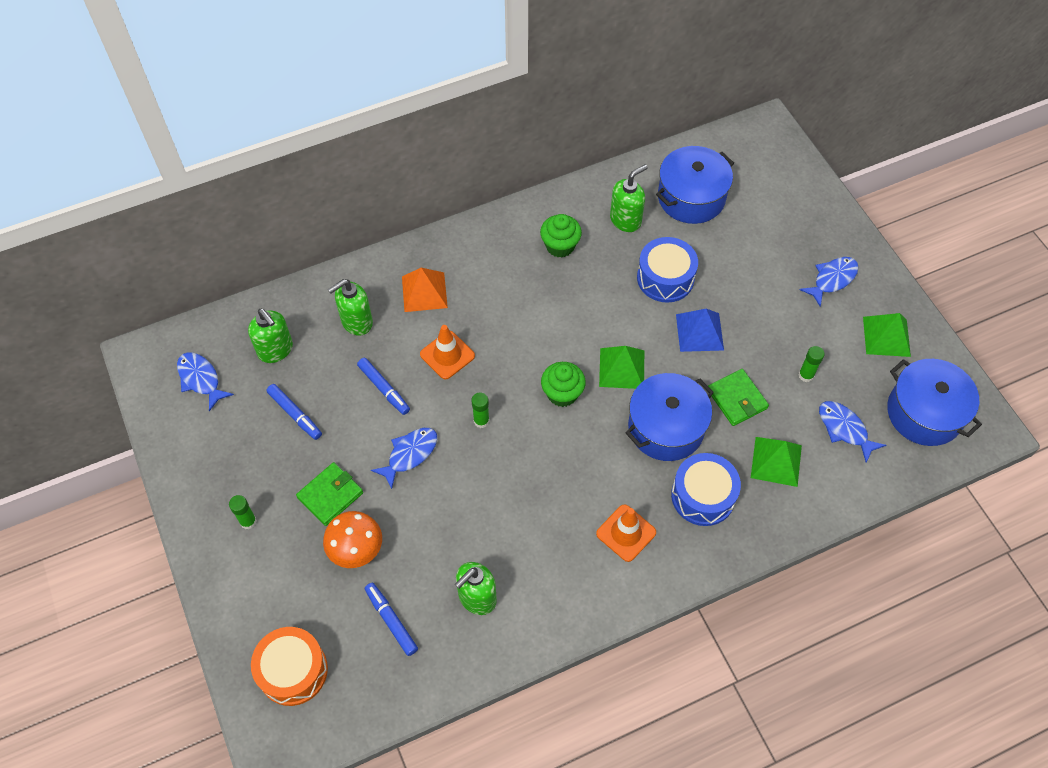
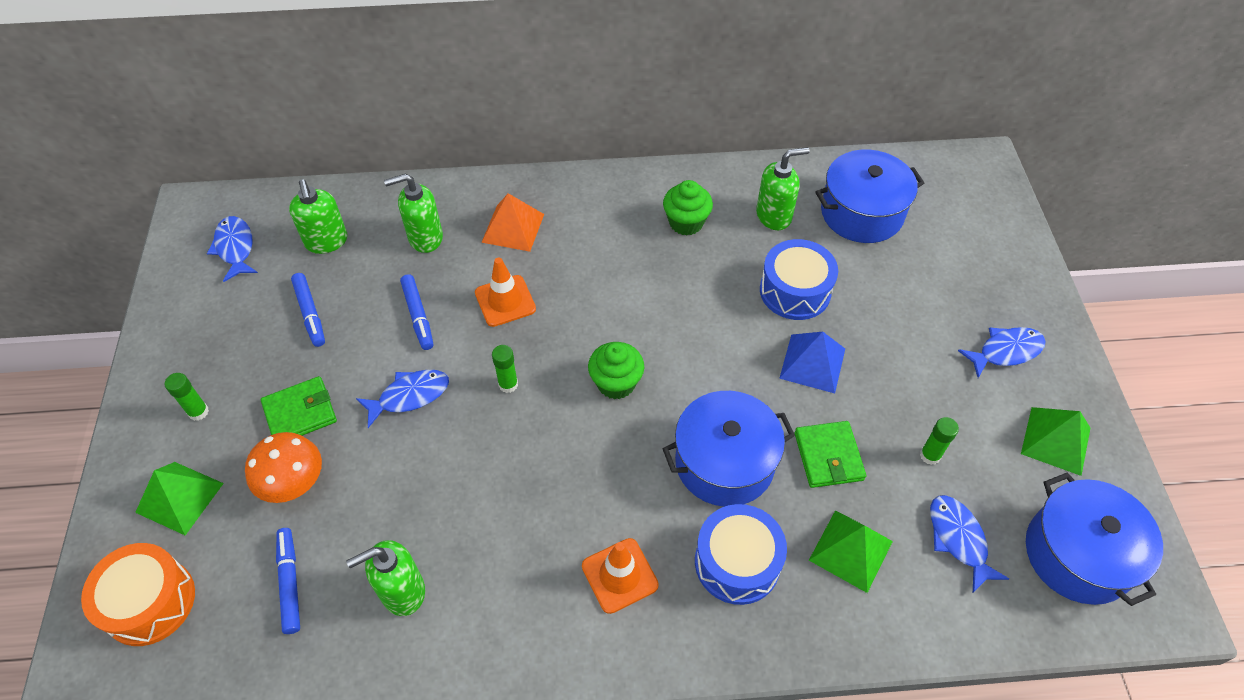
camera: 20 degrees right, 5 degrees down
(621, 368) = (699, 376): green pyramid -> green pyramid (179, 497)

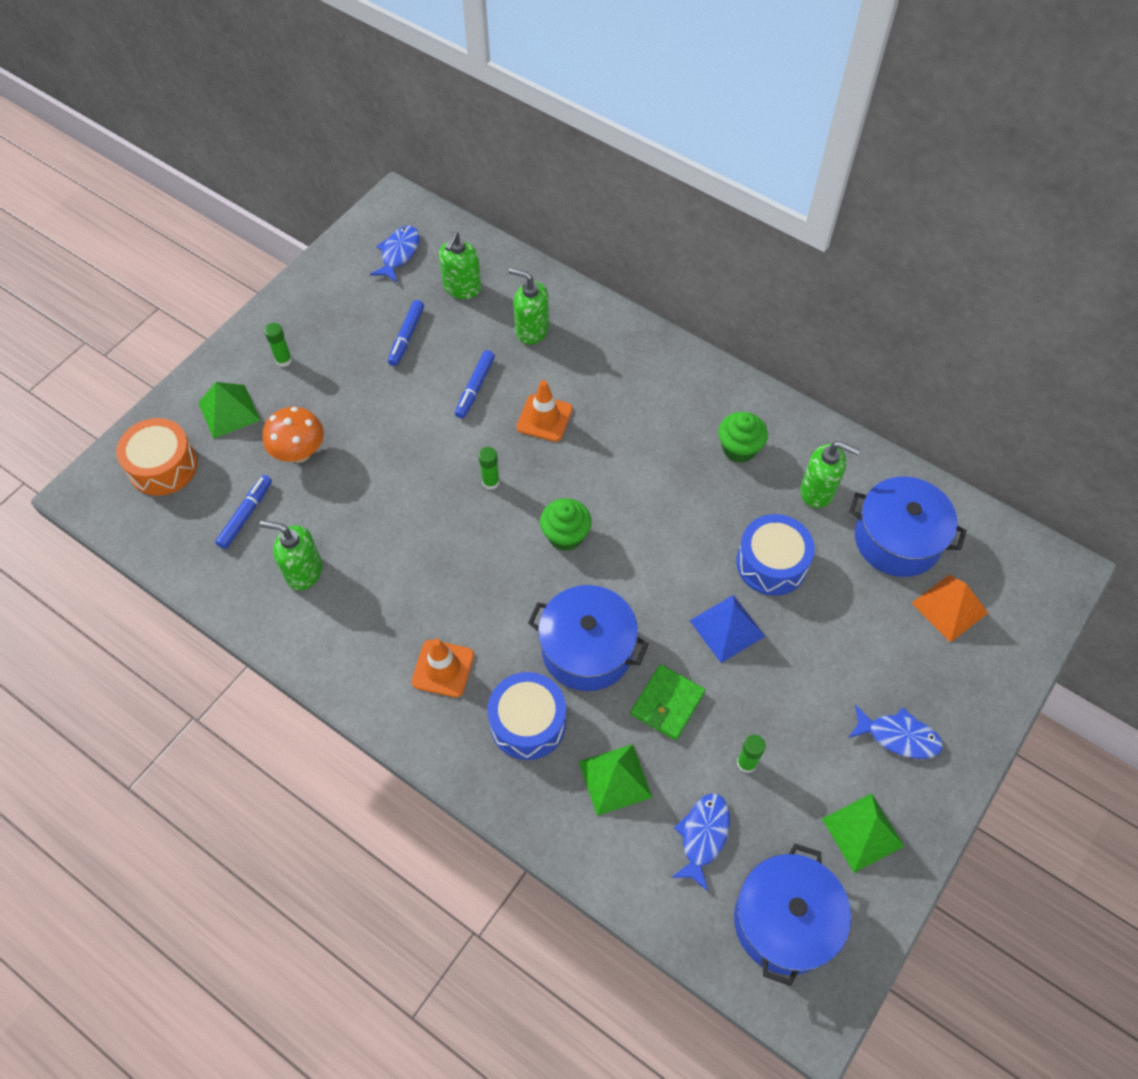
camera: 40 degrees right, 5 degrees up
(300, 412) = (342, 405): green wallet -> none
(409, 396) = (419, 443): blue fish -> none
(513, 228) = (601, 364): orange pyramid -> orange pyramid (949, 607)

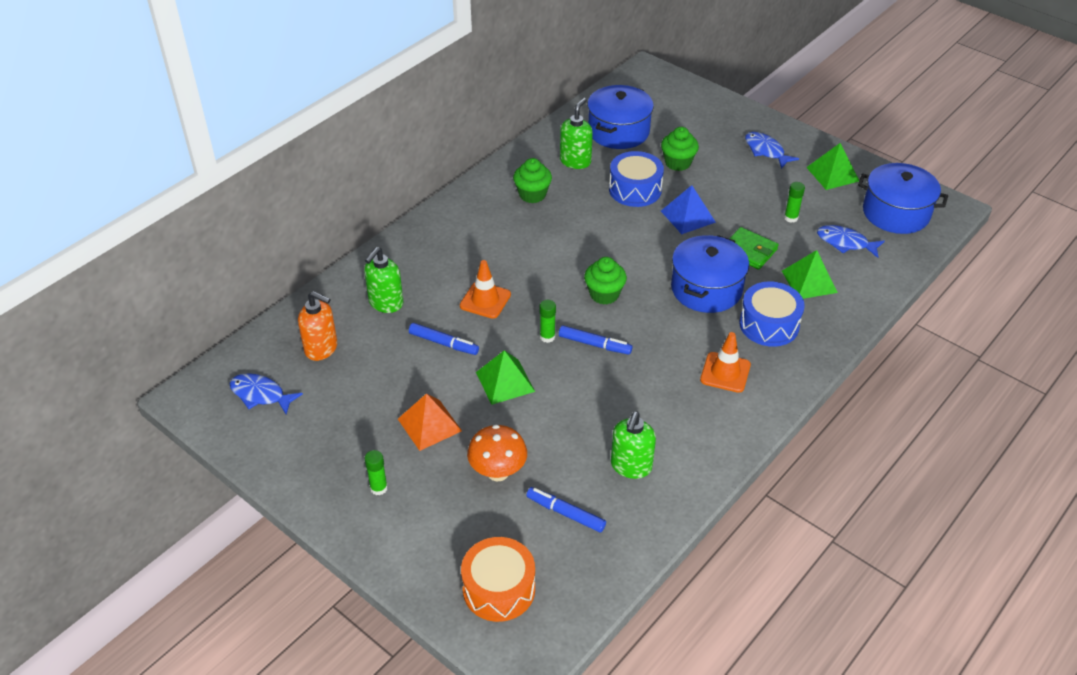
camera: 85 degrees left, 15 degrees down
(229, 411) = (436, 533): green pyramid -> green pyramid (505, 381)
(406, 337) = (372, 390): blue marker -> blue marker (594, 344)
(462, 288) = (321, 348): green soap dispenser -> orange soap dispenser
(842, 615) = (678, 163): none -> green cupcake
(898, 736) = (766, 151): blue fish -> blue fish turned 60 degrees counterclockwise
(949, 607) = (672, 117): orange pyramid -> orange pyramid (429, 425)

